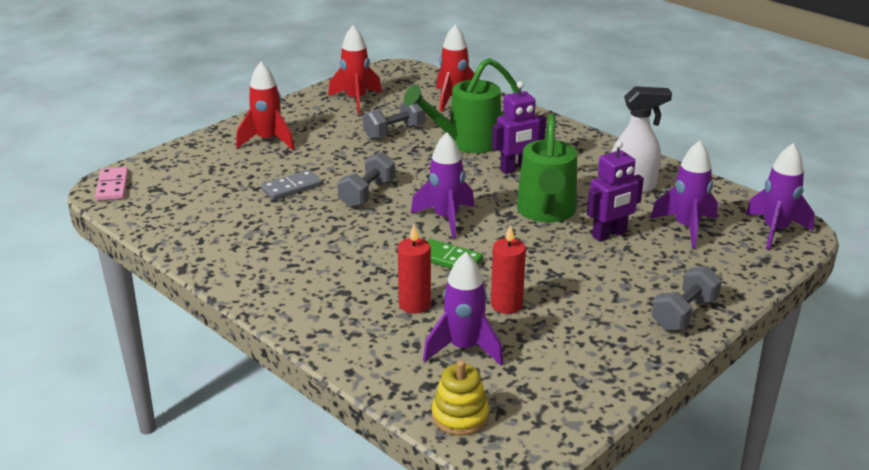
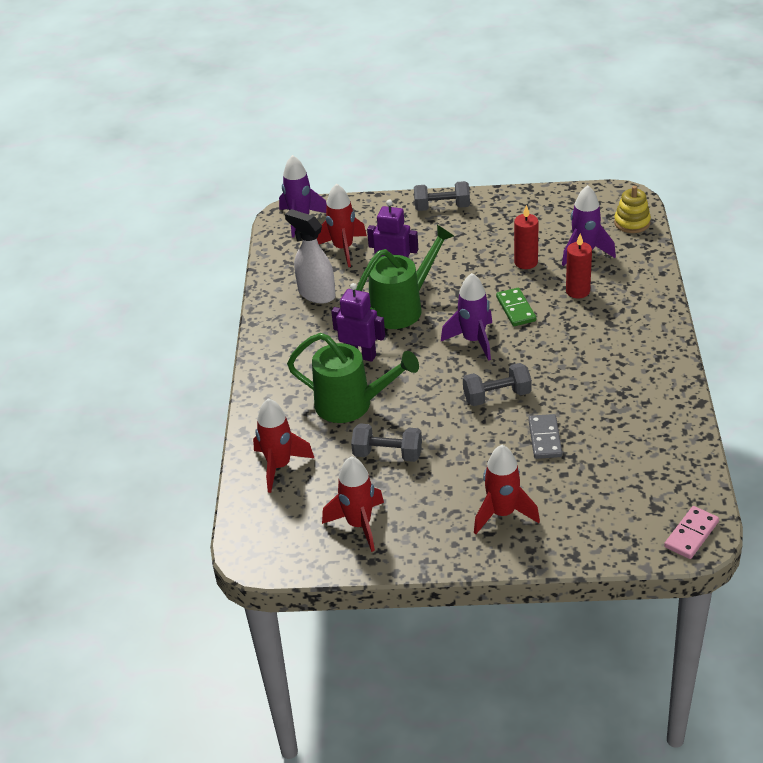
camera: 130 degrees left, 10 degrees up
(291, 188) = (545, 438): grey domino -> grey domino turned 75 degrees clockwise
(686, 228) = (343, 249): purple rocket -> red rocket

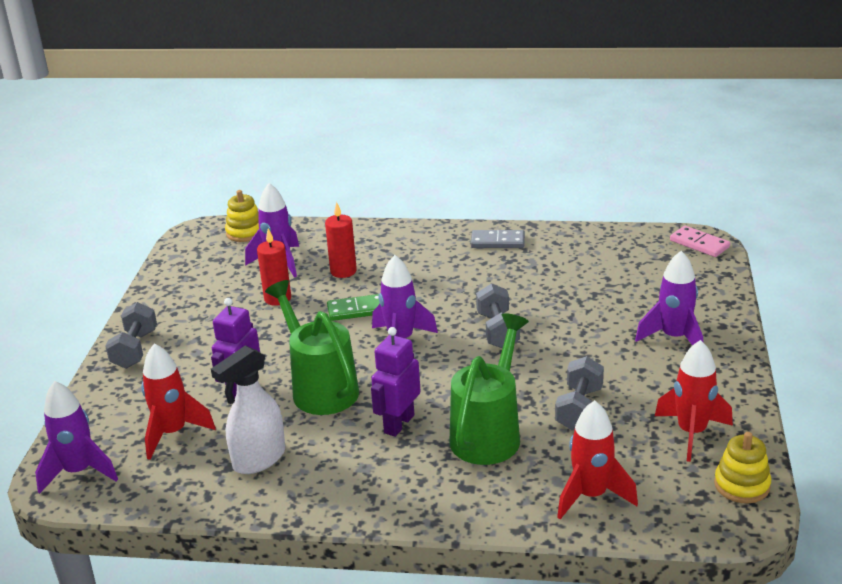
camera: 85 degrees left, 10 degrees down
(293, 555) = (742, 485): none -> yellow stacking toy
(502, 513) = (674, 338): red rocket -> purple rocket
(545, 438) = (568, 306): grey domino -> grey domino (497, 241)

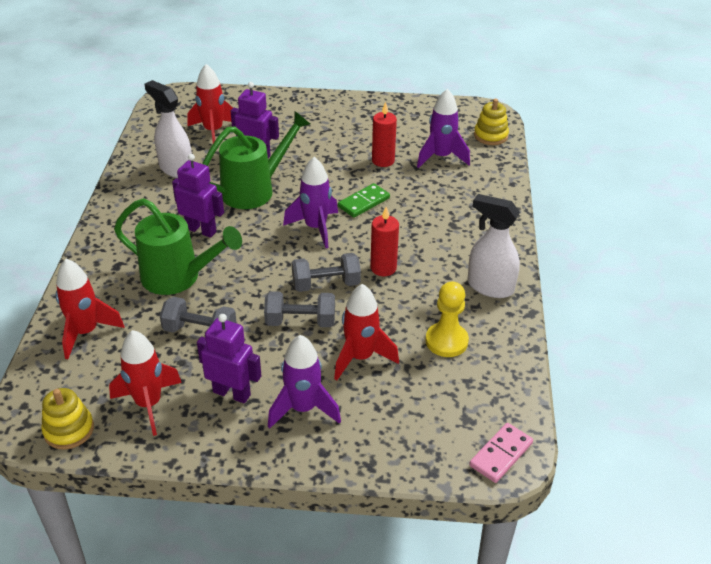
camera: 85 degrees right, 10 degrees up
(79, 472) = (181, 102): purple rocket -> none
(135, 349) = (315, 105): grey dumbbell -> grey dumbbell (300, 321)
(343, 271) = (427, 192): red candle -> red candle (383, 268)
(357, 310) = (363, 202): green domino -> green domino turned 60 degrees clockwise
(497, 241) = (489, 287): grey domino -> white spray bottle
(573, 264) = (446, 341): none -> yellow pawn
(602, 308) = (360, 357): none -> red rocket
(664, 380) = (232, 393): none -> purple robot

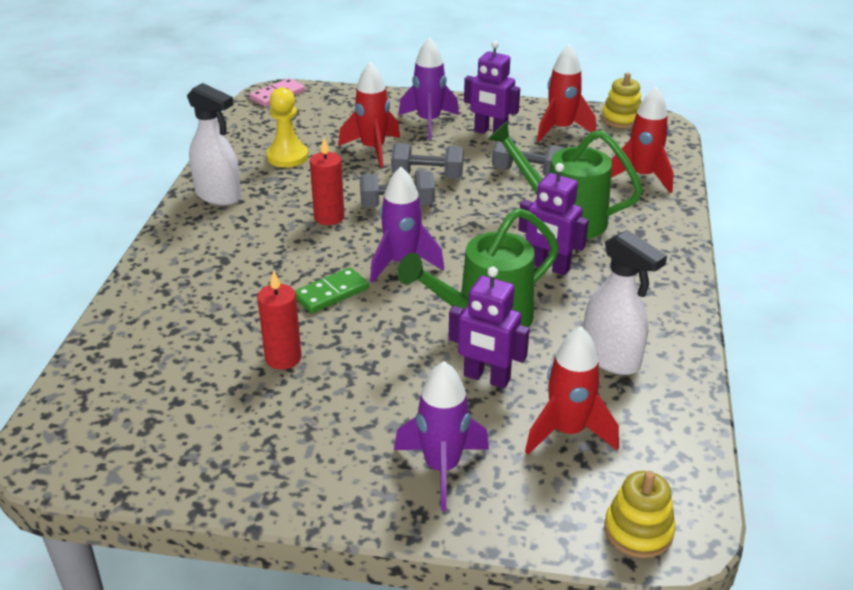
camera: 175 degrees left, 5 degrees down
(441, 157) = (188, 360): purple rocket -> purple rocket (442, 468)
(490, 136) = (80, 399): yellow stacking toy -> yellow stacking toy (638, 531)

